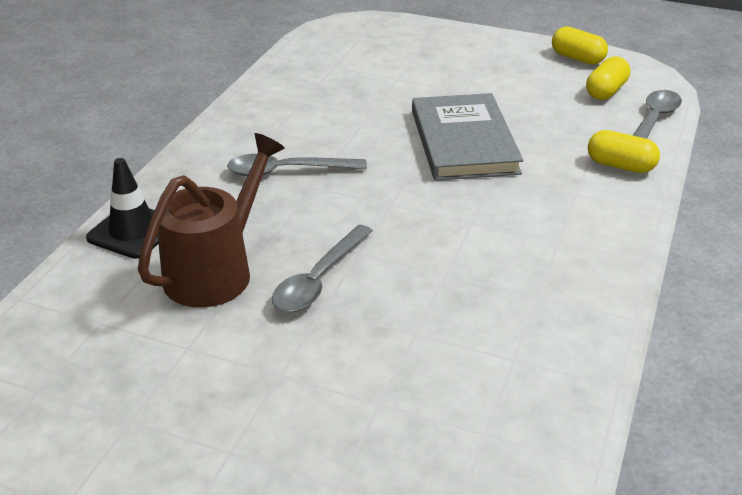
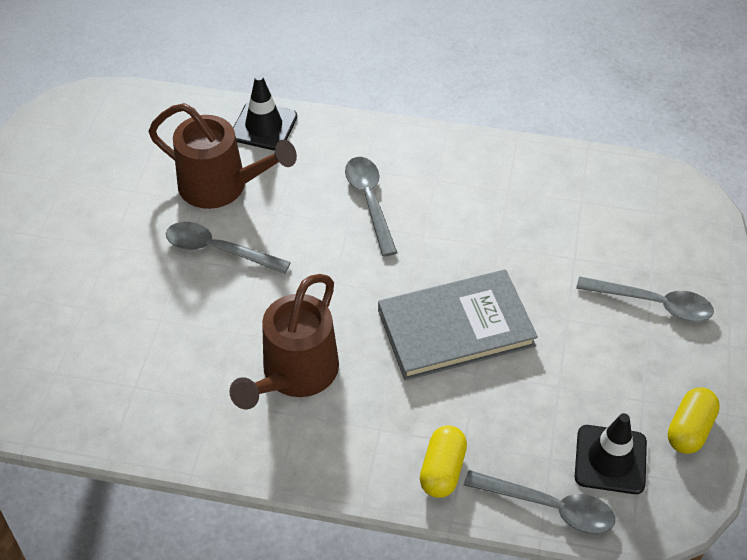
camera: 80 degrees right, 15 degrees up
(455, 54) = (653, 303): none -> grey spoon
(508, 238) = (294, 375): none -> brown watering can
(606, 91) = (610, 459): yellow capsule -> black traffic cone

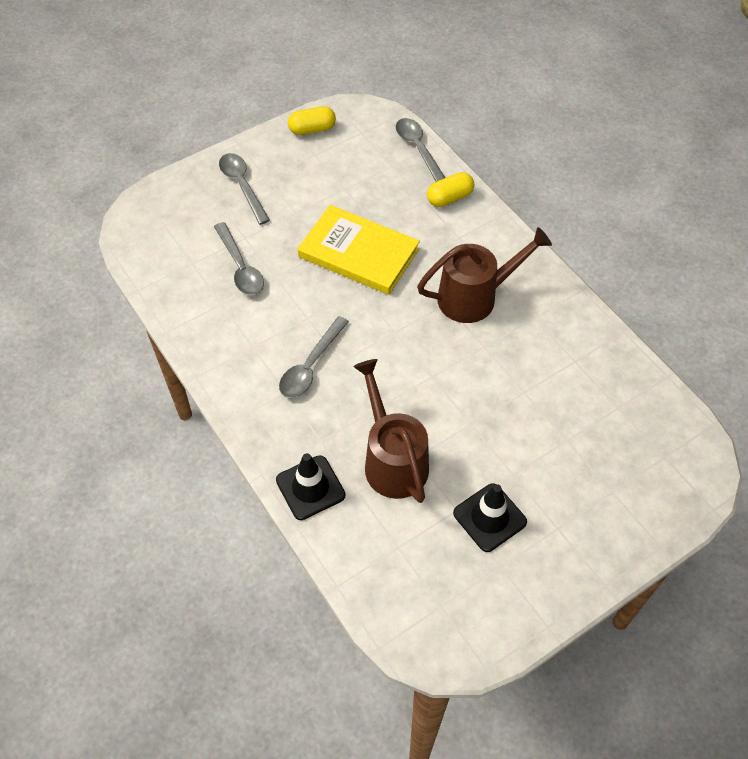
camera: 135 degrees left, 5 degrees up
(218, 250) = (442, 411): grey spoon -> grey spoon (240, 267)
(456, 328) = (358, 253): grey book -> yellow book
(610, 459) = (365, 145): black traffic cone -> black traffic cone (489, 517)

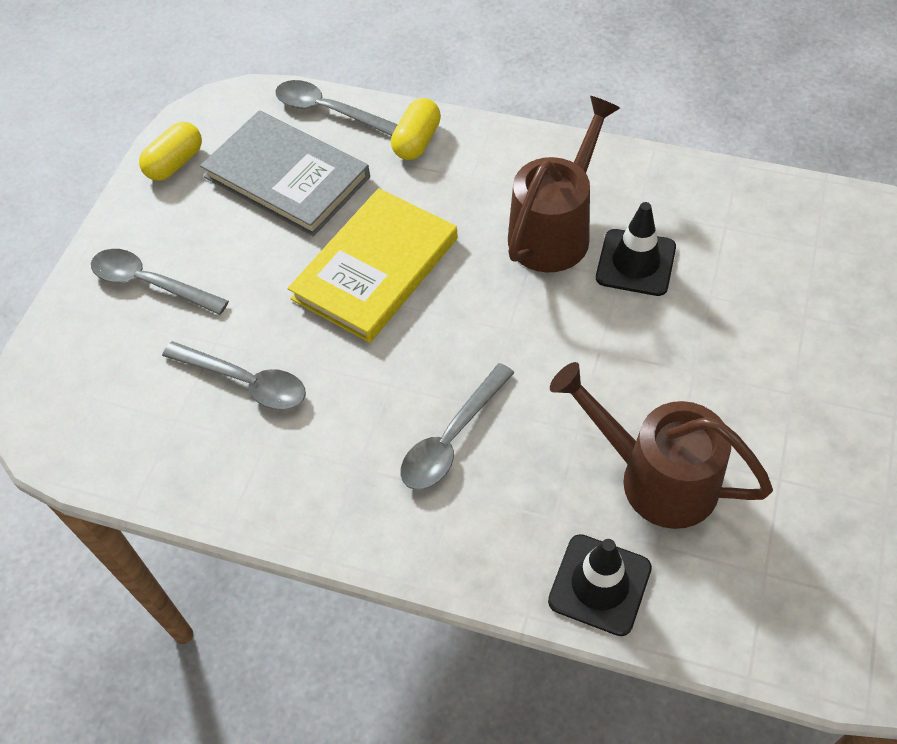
camera: 35 degrees left, 0 degrees up
(310, 365) = (452, 438): grey spoon -> grey spoon turned 45 degrees clockwise
(358, 253) = (375, 268): yellow book -> yellow book turned 45 degrees counterclockwise
(361, 173) = (287, 177): none -> grey book
(489, 517) = (820, 460): black traffic cone -> black traffic cone (635, 263)

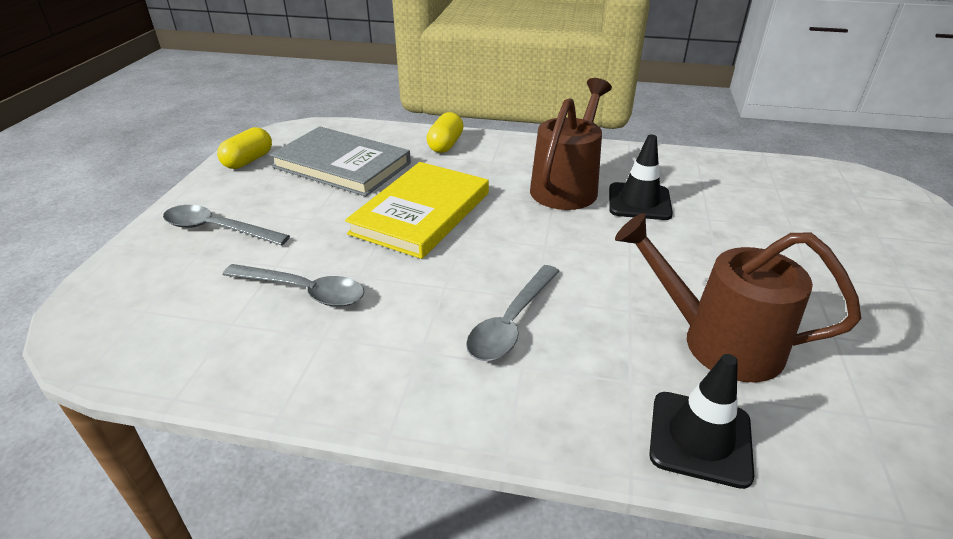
camera: 10 degrees left, 20 degrees down
(328, 111) = (374, 132): grey spoon -> none

